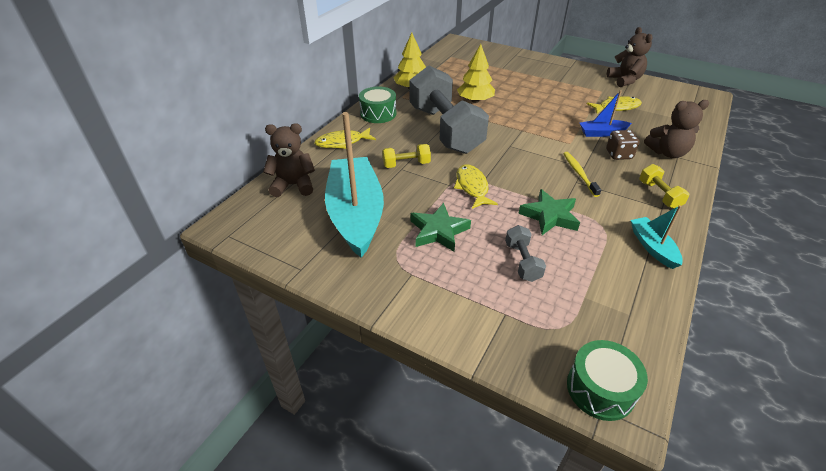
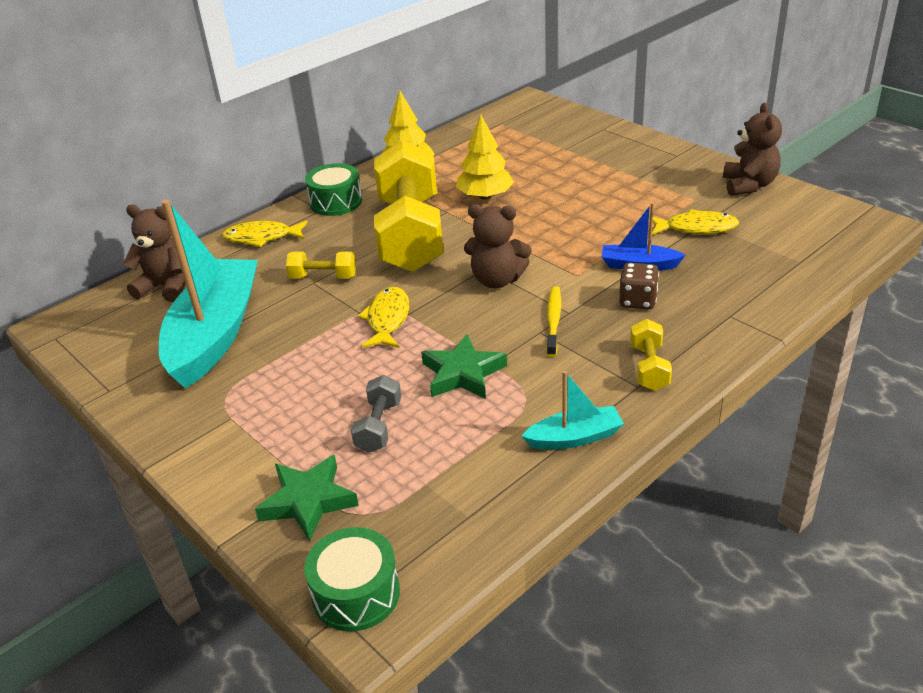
camera: 20 degrees right, 5 degrees down
(438, 231) = (301, 371): green star -> green star (308, 501)
(445, 129) = (411, 234): grey dumbbell -> yellow dumbbell
(652, 247) = (574, 438): turquoise boat -> turquoise boat turned 75 degrees clockwise
(667, 153) = (718, 307): brown teddy bear -> brown teddy bear (497, 280)

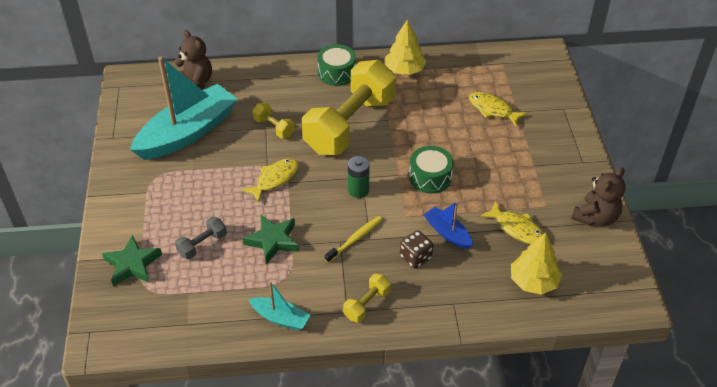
camera: 35 degrees right, 10 degrees up
(262, 237) = (272, 77): yellow fish -> yellow fish (493, 109)
(356, 593) = (105, 326): green drum -> green drum (430, 177)
(485, 196) = (423, 121): yellow tree -> yellow tree (533, 281)
(497, 280) = (358, 190): brown teddy bear -> green battery

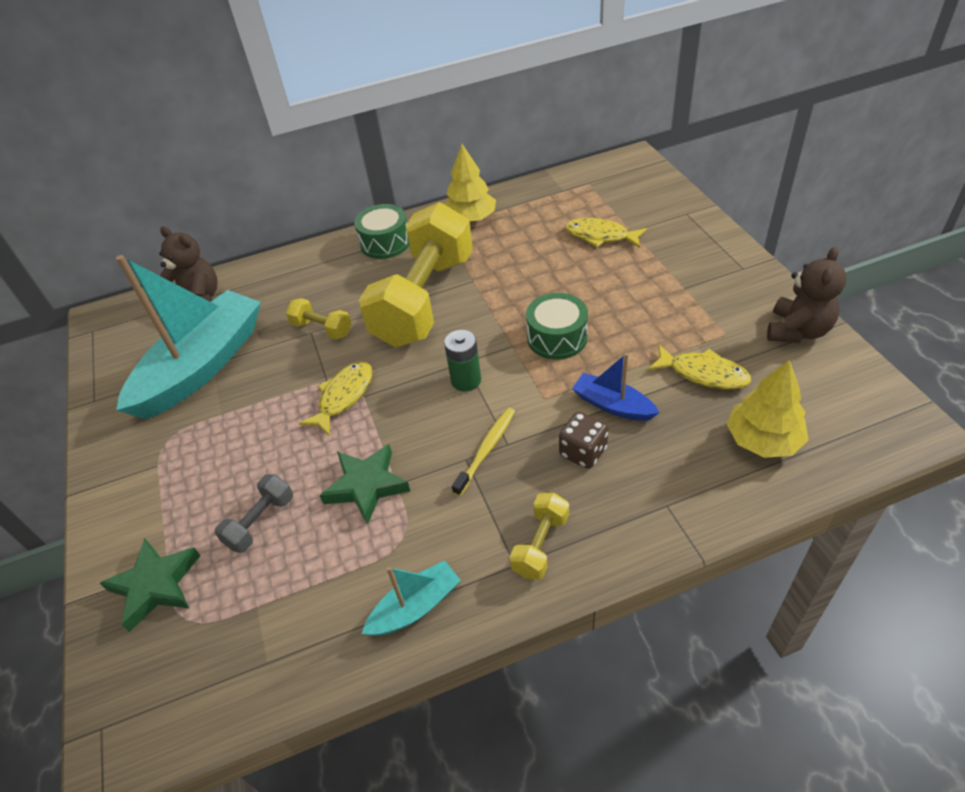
camera: 10 degrees left, 0 degrees up
(280, 318) = (415, 607): turquoise boat -> turquoise boat turned 45 degrees counterclockwise

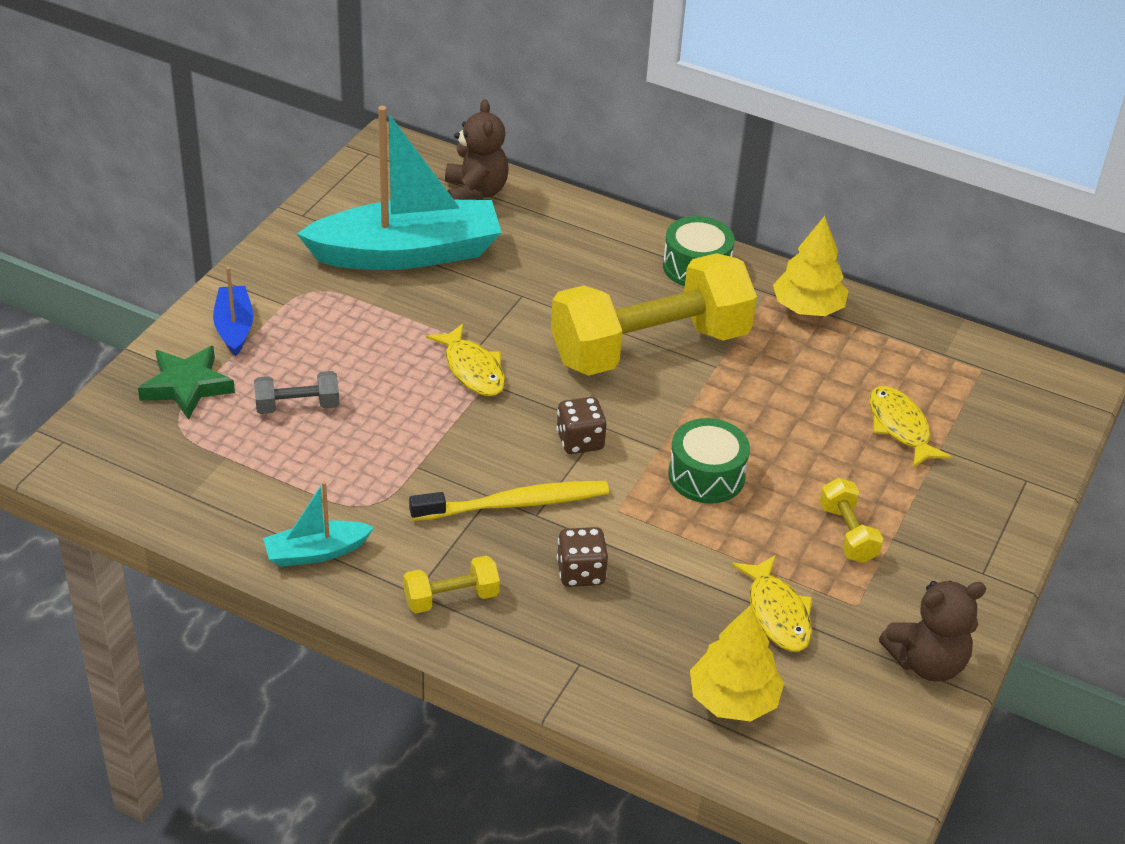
camera: 40 degrees right, 5 degrees down
(322, 329) = (533, 300): yellow dumbbell -> yellow dumbbell (847, 533)
(343, 396) = (472, 369): yellow fish -> yellow fish turned 75 degrees clockwise
(366, 486) = (396, 448): green star -> none
(415, 607) = (316, 552): turquoise boat -> turquoise boat turned 150 degrees clockwise
(466, 380) = (580, 441): green battery -> brown dice
(486, 450) = (514, 504): yellow toothbrush -> yellow toothbrush, size x1.51
(613, 405) = (661, 564): blue boat -> blue boat (234, 327)

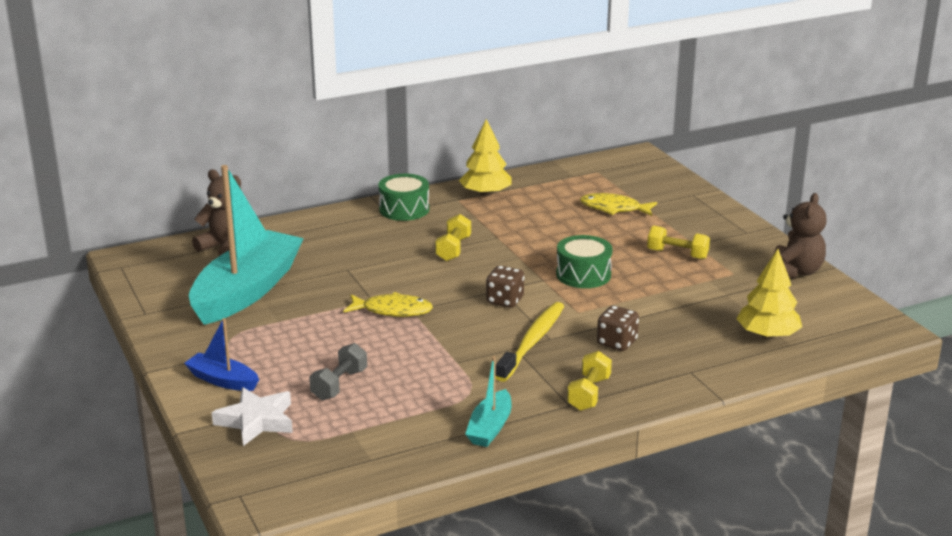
camera: 50 degrees left, 15 degrees down
(187, 386) = (256, 421): green star -> white star
(650, 347) = (453, 249): yellow dumbbell -> yellow dumbbell, size x0.41
(777, 613) = (715, 297): yellow fish -> none

